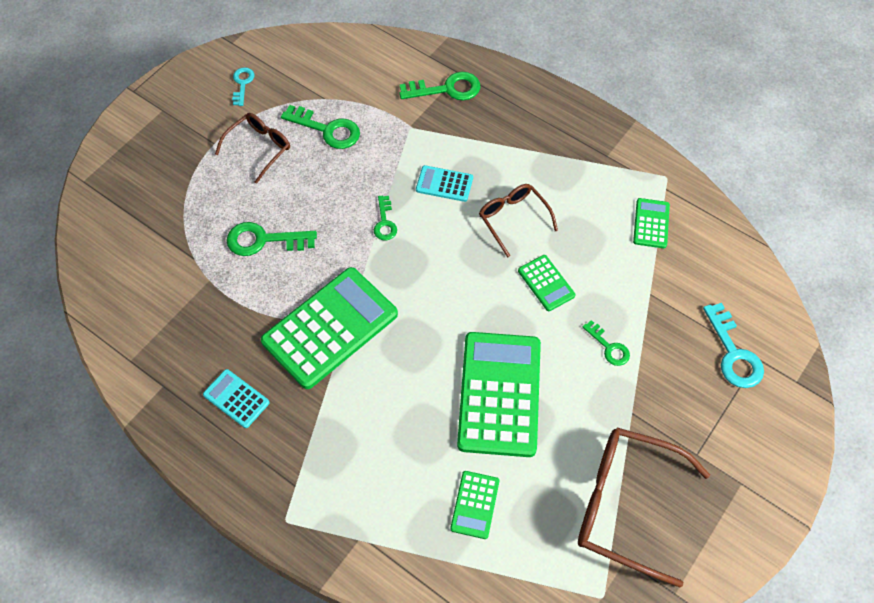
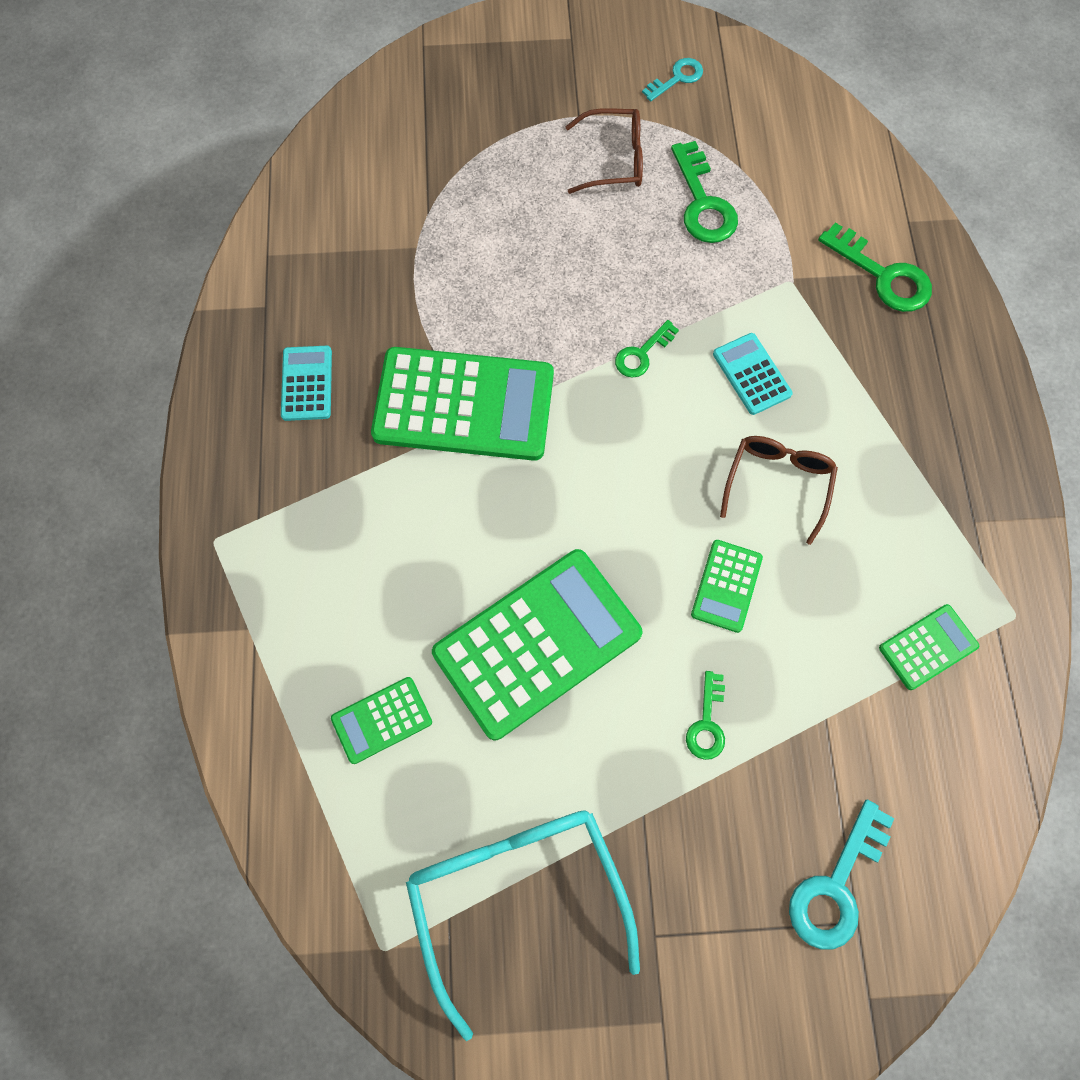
camera: 50 degrees right, 10 degrees up
(263, 240) = (508, 257): green key -> none
(625, 505) = (516, 893): brown glasses -> turquoise glasses

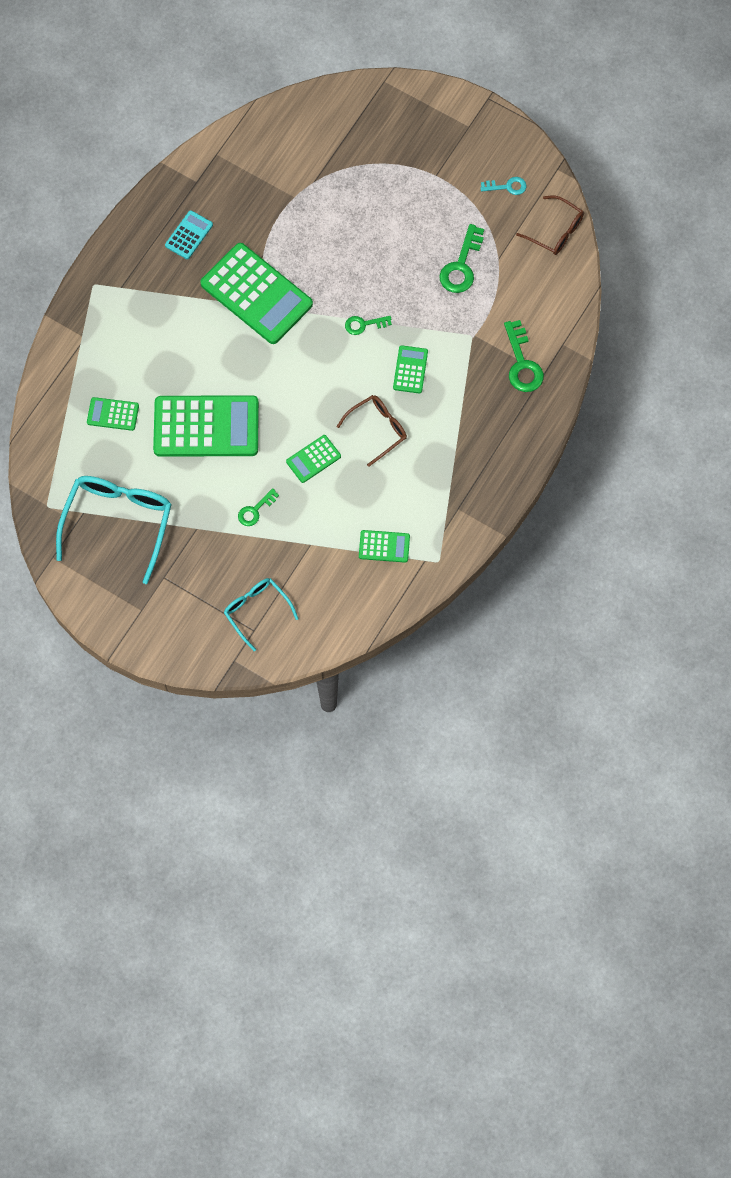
camera: 35 degrees right, 0 degrees up
(614, 160) = (434, 213): brown glasses -> brown glasses (556, 231)
(752, 374) = (410, 370): turquoise calculator -> green calculator
(836, 886) = (256, 610): turquoise key -> turquoise glasses

